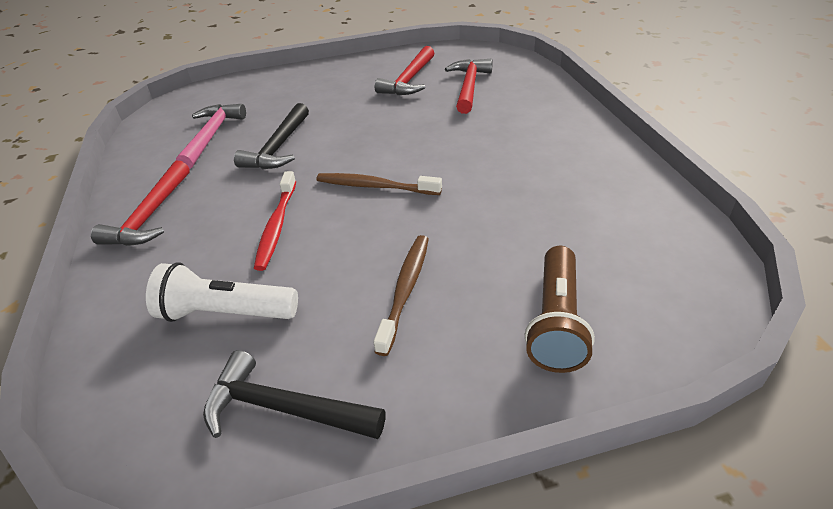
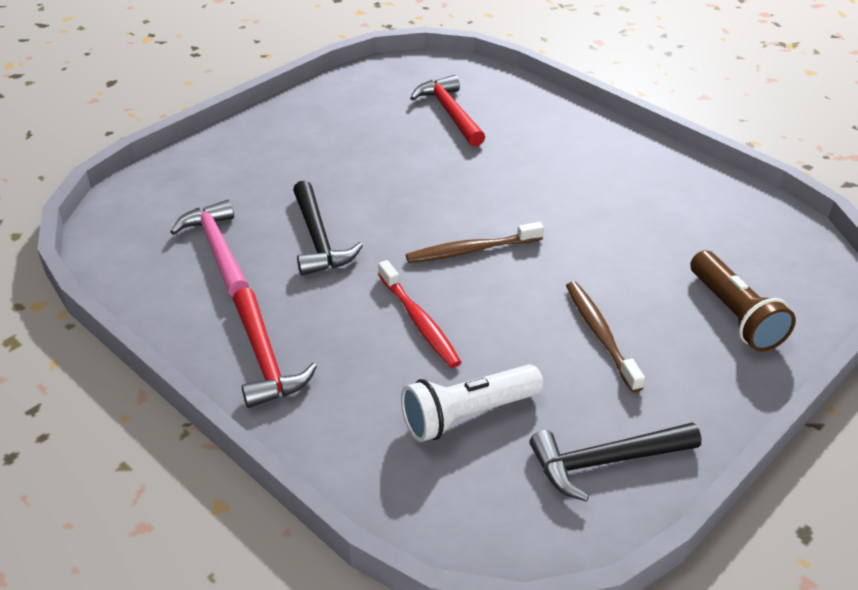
camera: 35 degrees left, 0 degrees up
(409, 80) = (376, 120): red hammer -> none

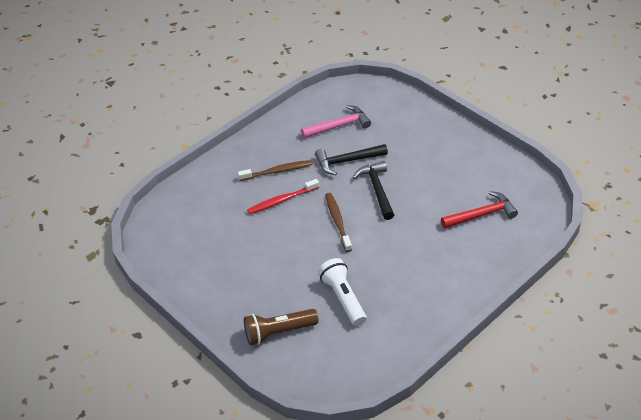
camera: 95 degrees right, 5 degrees up
(265, 359) = (260, 149): red hammer -> none
(467, 415) = (218, 217): white flashlight -> white flashlight (343, 298)
(600, 334) = (267, 270): brown toothbrush -> brown toothbrush (277, 171)
(605, 462) = (184, 263): black hammer -> black hammer (377, 189)

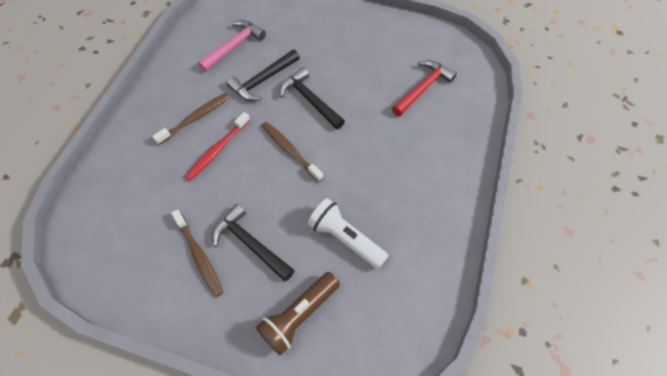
camera: 30 degrees left, 15 degrees up
(229, 267) = (199, 256): none -> brown toothbrush
(270, 273) = (250, 243): none -> black hammer

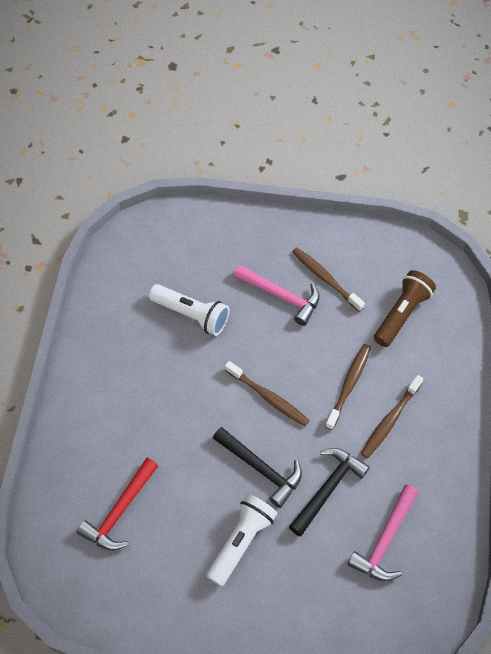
camera: 170 degrees right, 0 degrees up
(217, 150) = (349, 385): red toothbrush -> brown toothbrush
(250, 243) = (281, 296): black hammer -> pink hammer
(299, 316) = (221, 247): brown flashlight -> brown flashlight (401, 314)
(335, 59) = (241, 541): none -> white flashlight

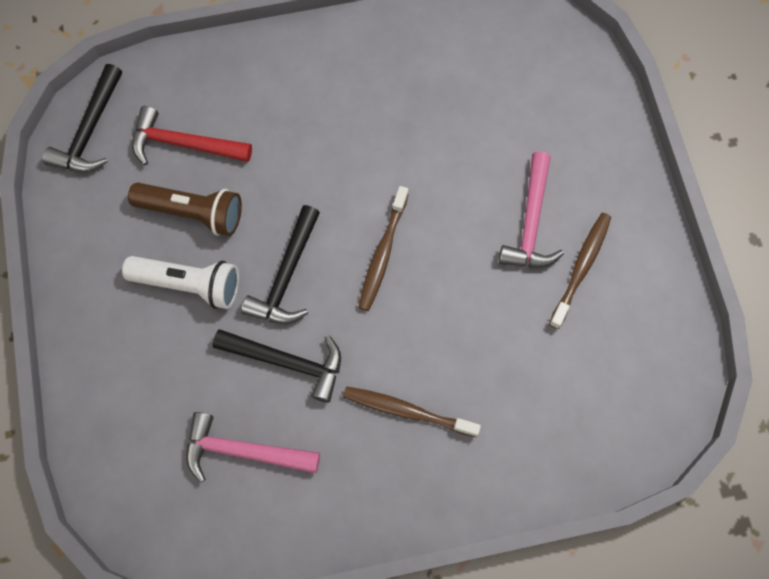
camera: 70 degrees right, 10 degrees up
(75, 583) = (90, 131): none -> black hammer
(192, 314) = (459, 129): white flashlight -> none
(349, 385) = (437, 345): brown toothbrush -> none
(401, 314) = (570, 381): brown flashlight -> brown flashlight (193, 213)

